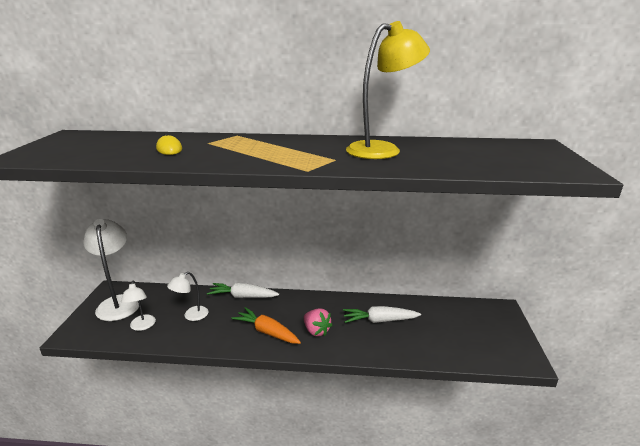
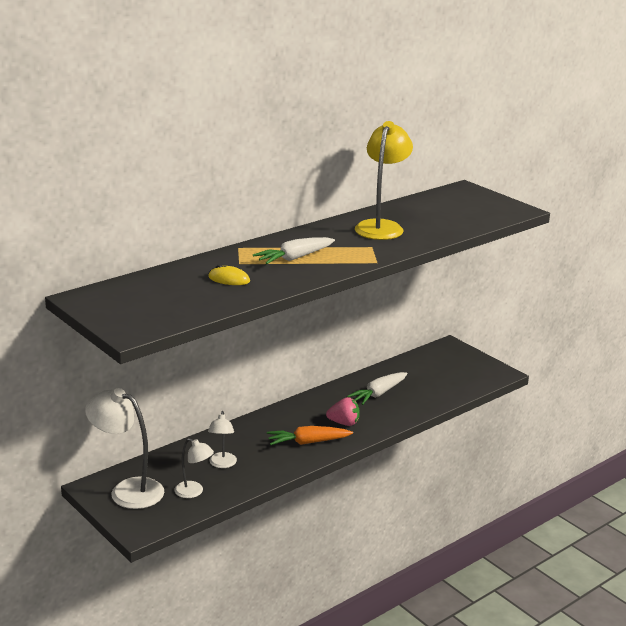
camera: 45 degrees left, 0 degrees up
(243, 296) = (238, 429): white carrot -> white carrot (294, 258)

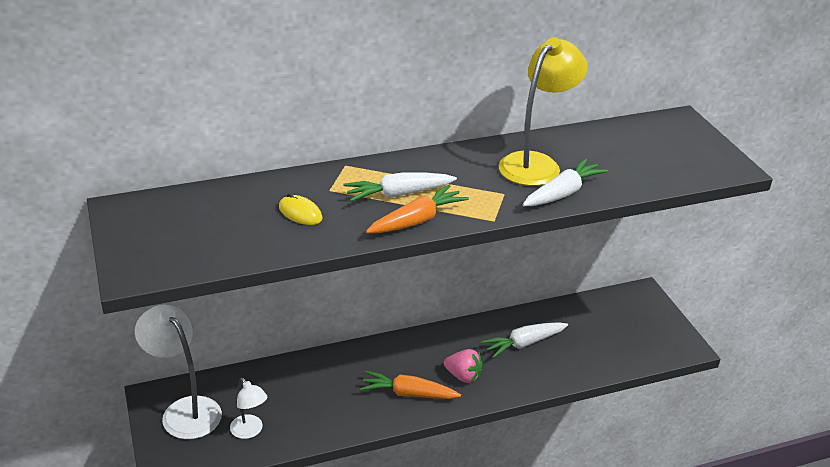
camera: 20 degrees right, 10 degrees up
(222, 464) = (300, 400): white lamp -> none
(321, 270) = (417, 220): none -> orange carrot
(414, 240) = (563, 193): none -> white carrot

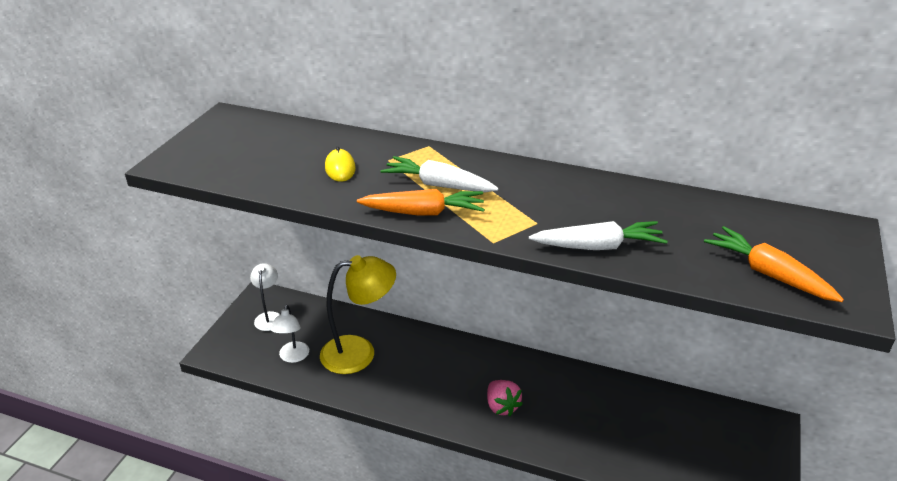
camera: 40 degrees right, 0 degrees up
(185, 410) = (269, 317): white lamp -> white lamp, size x0.55
(408, 393) = (439, 395): orange carrot -> orange carrot (768, 274)
(524, 343) = (589, 408): white carrot -> none
(536, 163) = (607, 209): yellow lamp -> yellow lamp (359, 353)

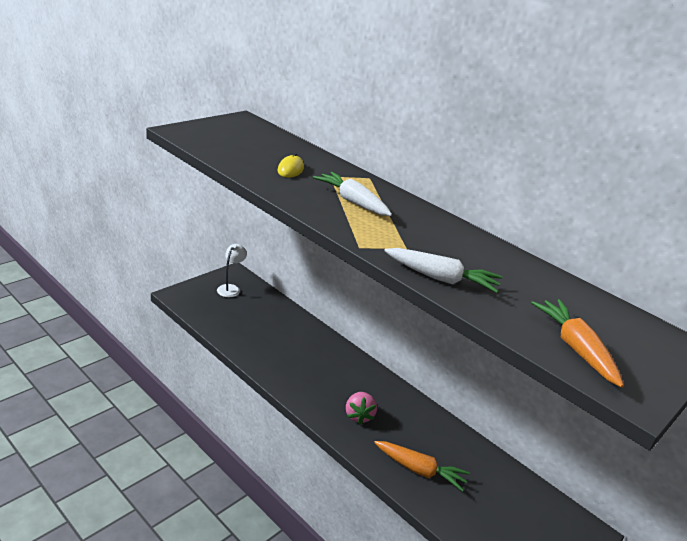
camera: 20 degrees right, 5 degrees down
(293, 357) = (228, 320): white lamp -> none
(359, 353) = (277, 336): yellow lamp -> none
(424, 212) = (324, 213): orange carrot -> orange carrot (419, 470)

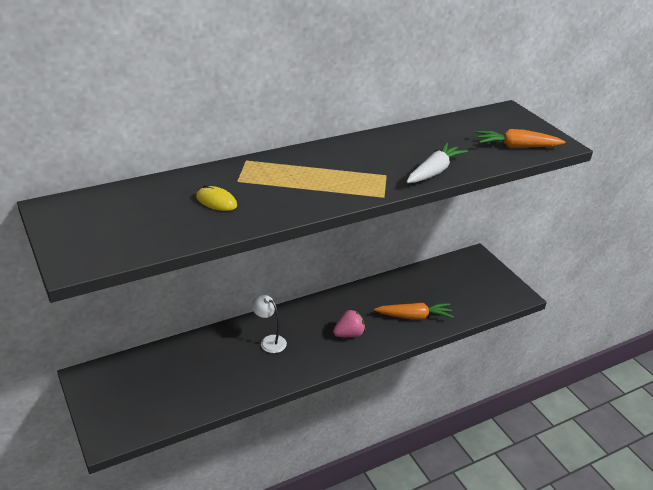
camera: 70 degrees left, 5 degrees up
(231, 288) = (115, 386): white lamp -> white lamp (269, 341)
(352, 201) = (298, 181): white carrot -> none
(359, 416) = (349, 334): pink strawberry -> pink strawberry turned 45 degrees counterclockwise
(419, 470) = (414, 316): orange carrot -> orange carrot turned 45 degrees clockwise

